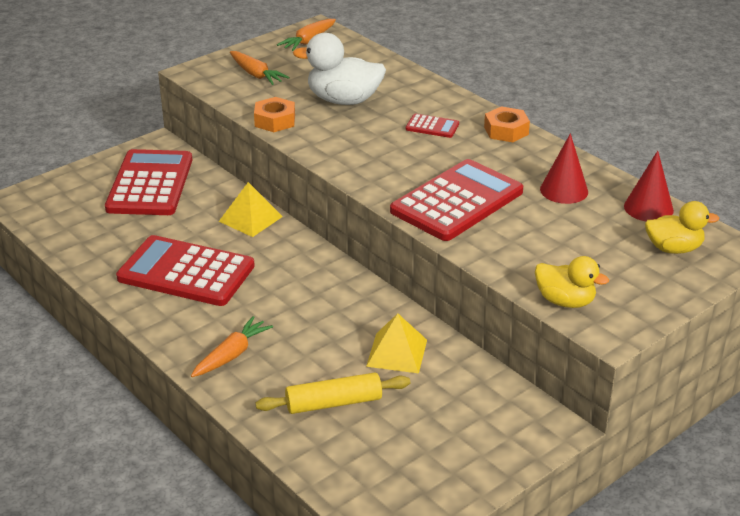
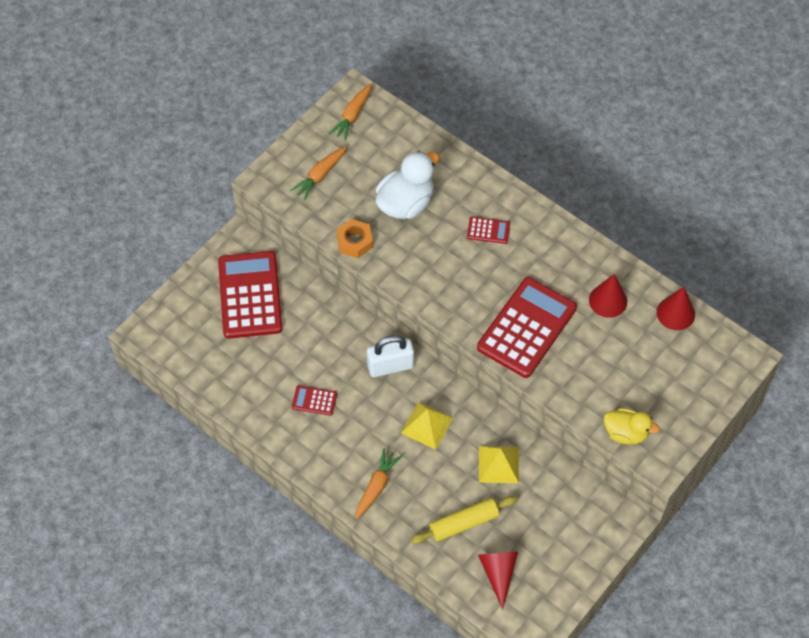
camera: 10 degrees left, 25 degrees up
(186, 272) = (314, 400): red calculator -> red calculator, size x0.43
(250, 219) = (347, 327): yellow pyramid -> yellow pyramid (427, 425)
(256, 74) = (320, 175): orange carrot -> orange carrot turned 90 degrees clockwise
(289, 254) = (390, 366): none -> white padlock
(343, 100) = (406, 203): white duck -> white duck turned 135 degrees clockwise
(365, 459) = (498, 573): none -> red cone
(506, 130) = (550, 227): orange nut -> none
(673, 249) = (699, 360): yellow duck -> none

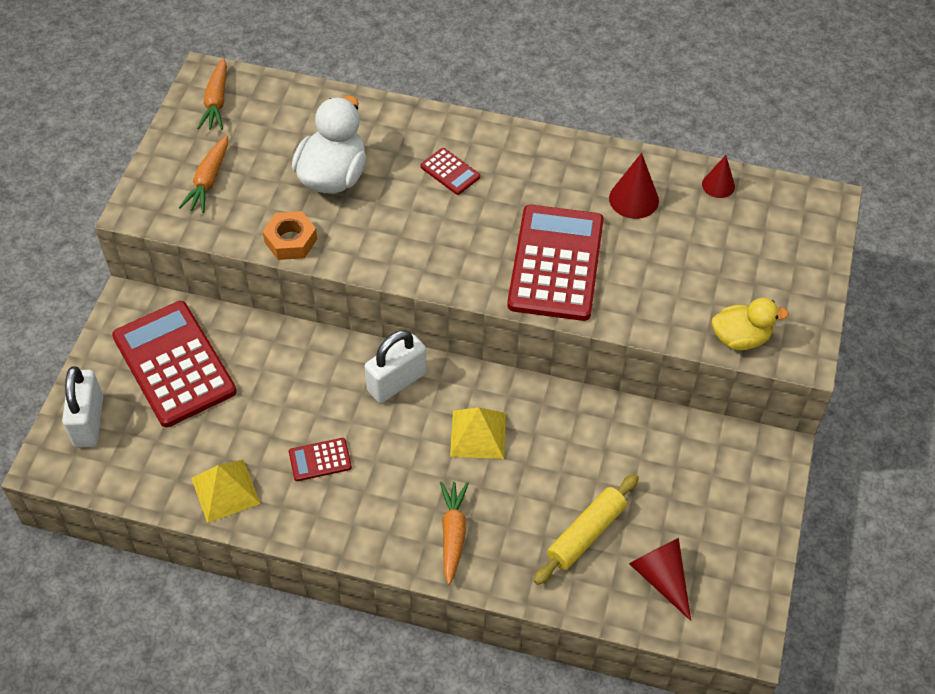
camera: 25 degrees left, 5 degrees down
(179, 314) = (89, 421): none -> white padlock
(488, 230) = (450, 172): red calculator -> red calculator turned 60 degrees clockwise
(498, 464) = (590, 446): yellow pyramid -> yellow pyramid (225, 490)
(675, 313) = (718, 185): red cone -> red cone, size x0.67

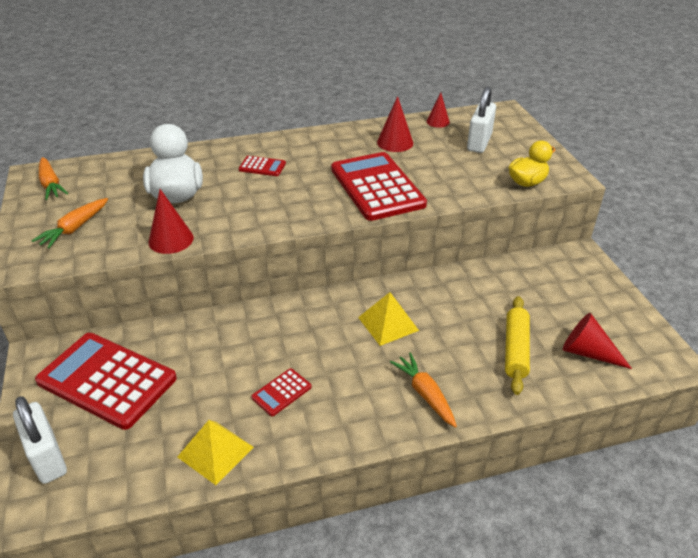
camera: 30 degrees left, 15 degrees down
(208, 181) = (74, 228): orange carrot -> orange carrot turned 45 degrees clockwise
(291, 241) = (171, 240): orange nut -> red cone
(397, 382) = (302, 317): white padlock -> white padlock (479, 142)

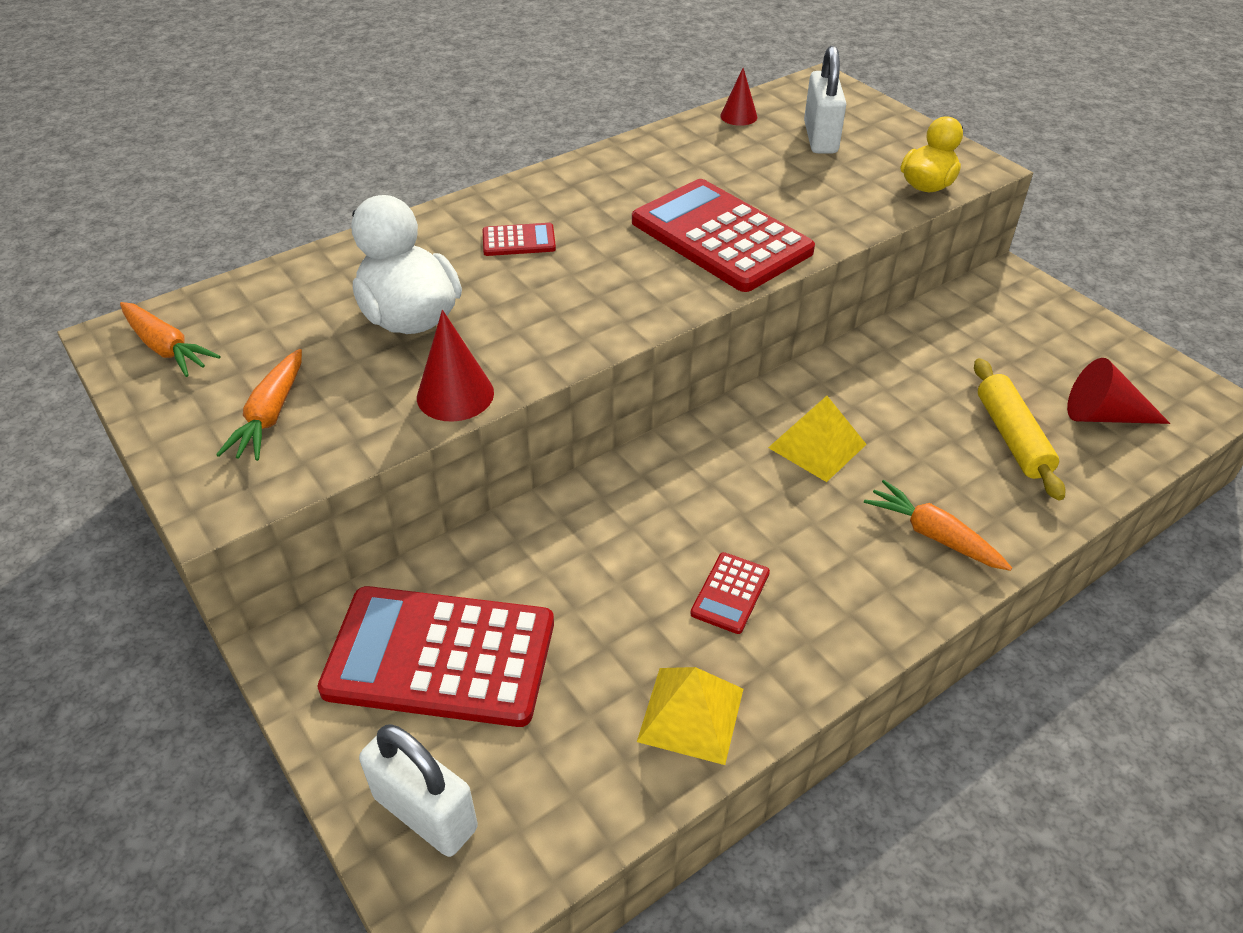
camera: 20 degrees left, 5 degrees up
(395, 142) = (698, 161): red cone -> none

